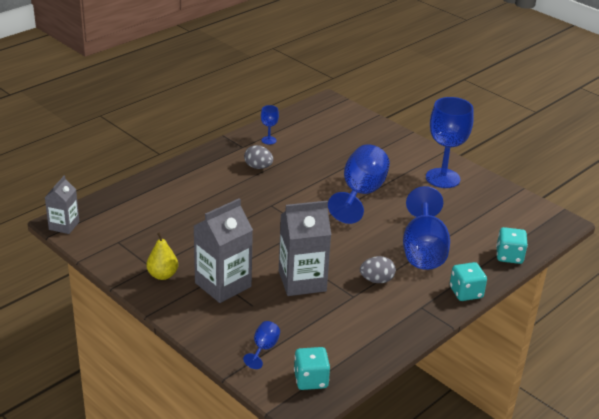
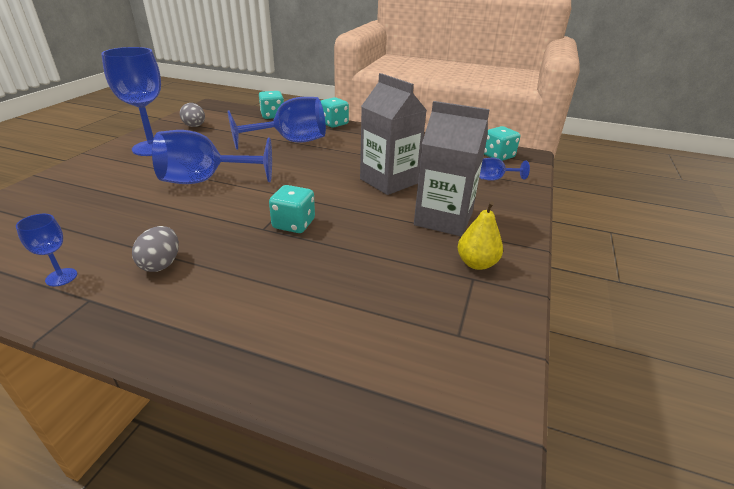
camera: 115 degrees left, 0 degrees up
(64, 225) = (490, 437): grey carton -> none
(267, 217) = (294, 224): none -> turquoise dice
(376, 280) = (352, 152): grey egg -> grey egg (195, 126)

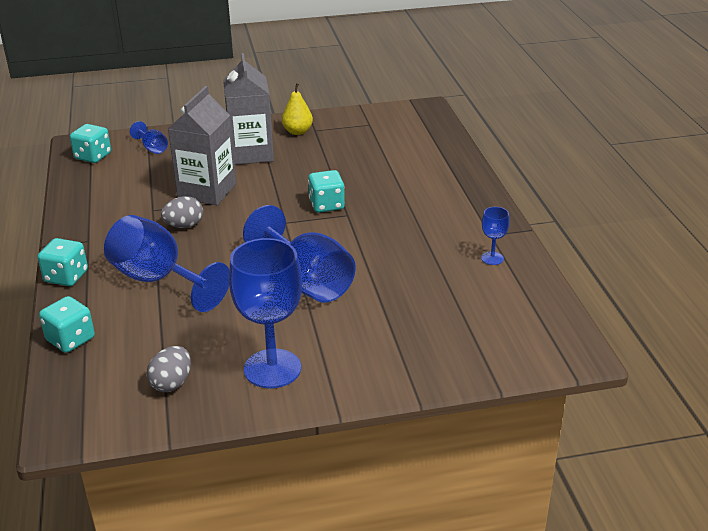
camera: 120 degrees left, 0 degrees up
(161, 264) = (433, 230): grey egg -> grey egg (184, 226)

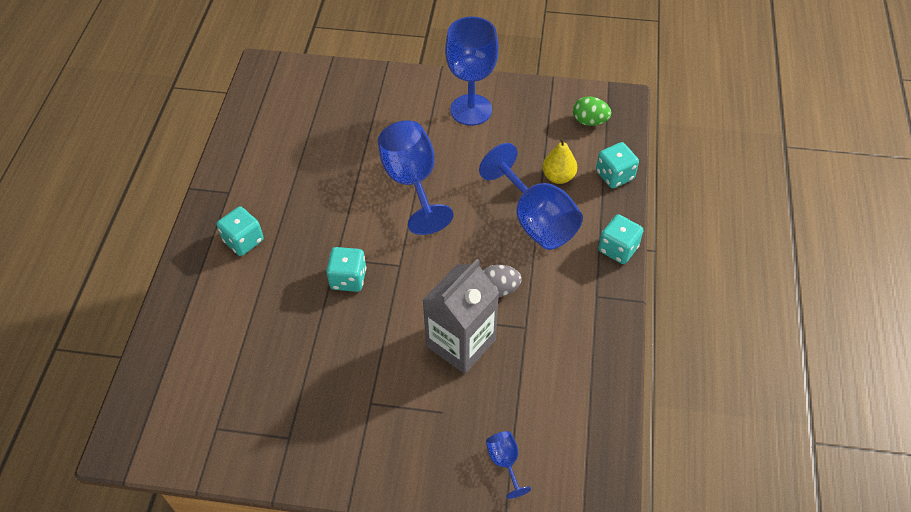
camera: 160 degrees left, 20 degrees up
(93, 156) = (583, 467): turquoise dice -> turquoise dice (243, 241)
(107, 393) = (589, 121): none -> green egg
(172, 383) = (543, 117): grey egg -> none
(251, 153) = (387, 406): grey carton -> none
(297, 132) = (312, 440): yellow pear -> yellow pear (558, 177)
(492, 258) = (249, 164): blue goblet -> none

